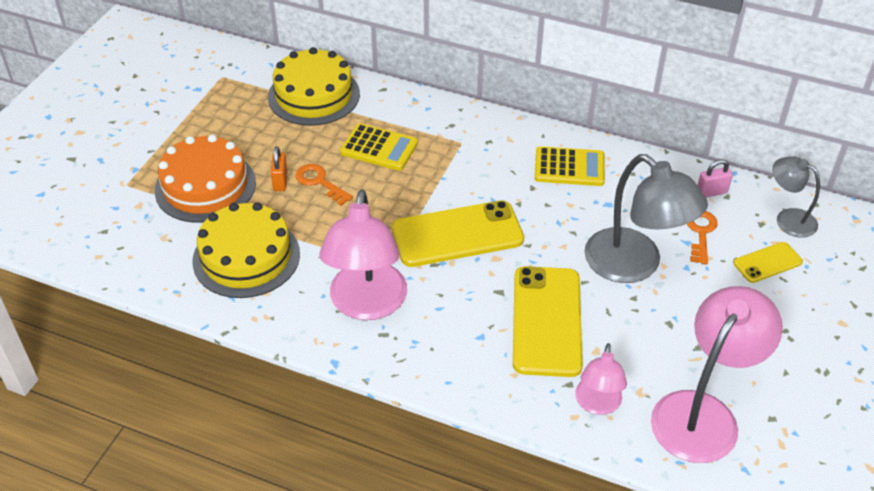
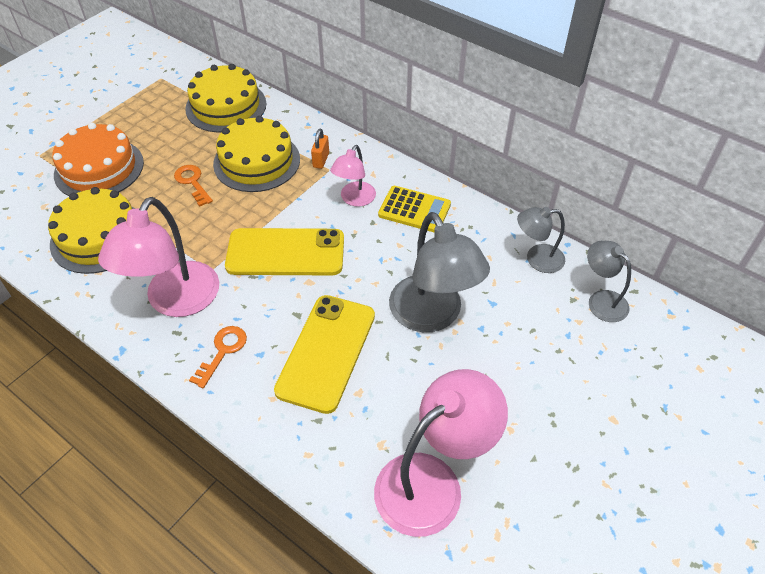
camera: 15 degrees right, 5 degrees up
(280, 181) = (161, 175): orange padlock -> orange padlock (321, 160)
(379, 148) = (257, 161): yellow calculator -> yellow cake
(597, 404) = (335, 447): pink lamp -> pink lamp (354, 199)
(700, 233) = (509, 296): orange key -> orange key (222, 351)
(711, 192) = (537, 259): pink padlock -> grey lamp
(767, 263) = (562, 340): yellow phone -> none

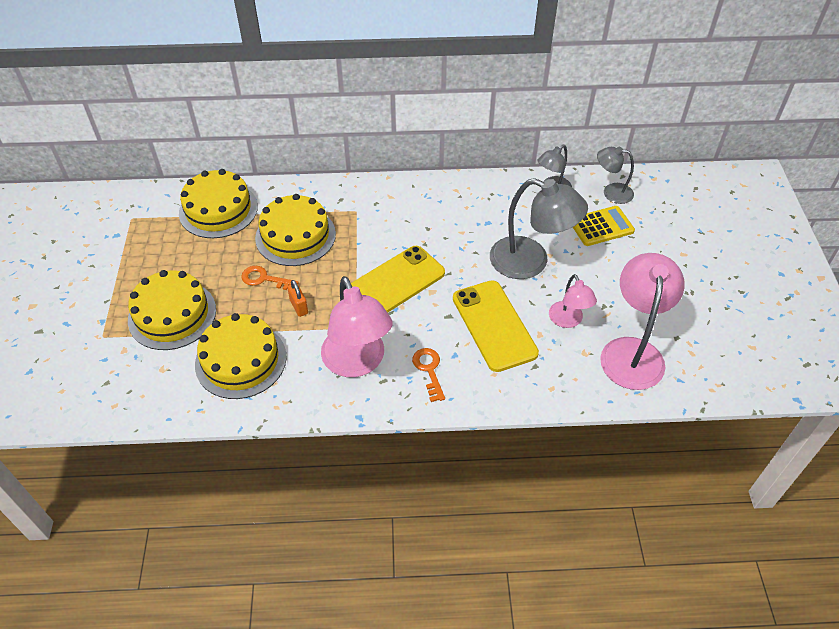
camera: 40 degrees left, 0 degrees up
(99, 168) = (172, 314): orange cake -> yellow cake
(321, 160) = (342, 208): orange padlock -> orange padlock (299, 307)
(354, 199) = (398, 220): pink lamp -> pink lamp (568, 320)
(414, 210) = (445, 204): yellow calculator -> yellow calculator (601, 226)

